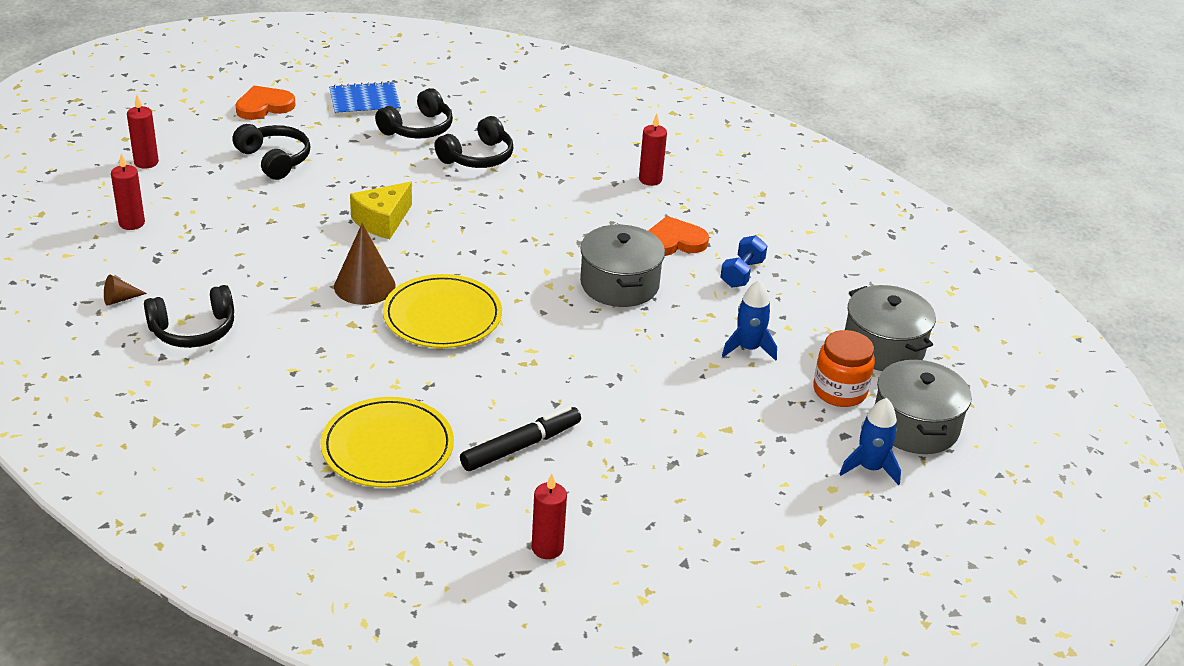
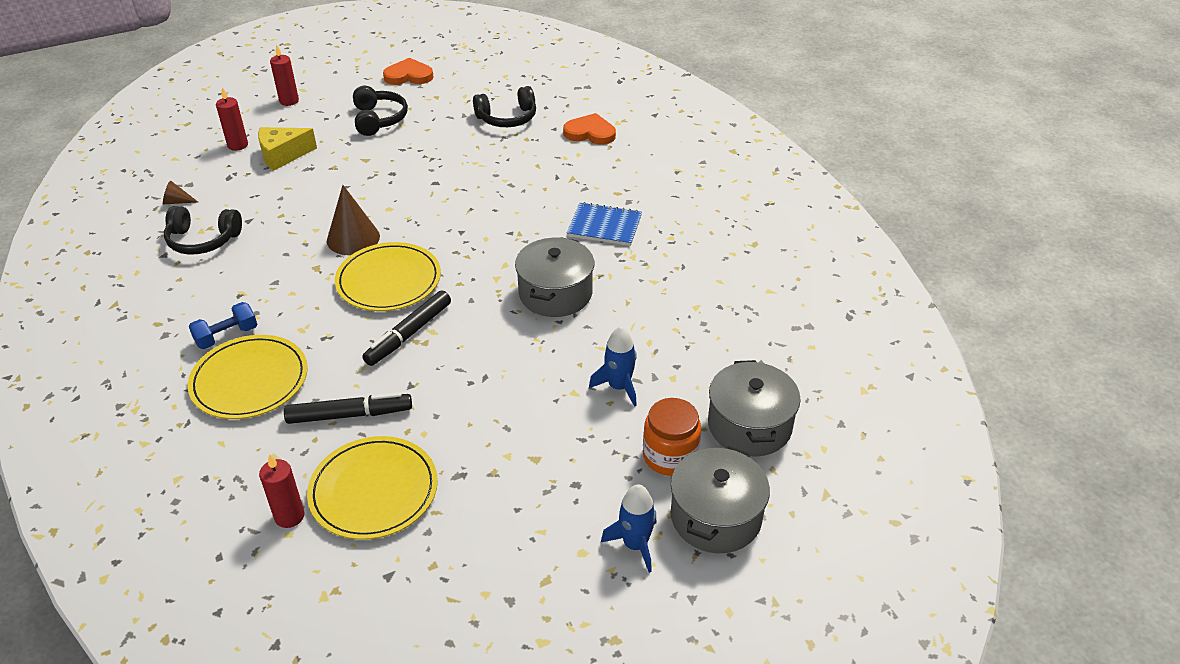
camera: 30 degrees right, 5 degrees up
(364, 101) = (486, 87): blue notebook -> blue notebook (604, 226)
(382, 221) = (413, 188): yellow cheese -> yellow cheese (283, 155)
(478, 157) = (533, 152): black headphones -> none
(510, 359) = (408, 334): none -> black marker
(606, 501) = (374, 491): none -> yellow plate
(650, 179) = (662, 206): red candle -> none
(674, 241) = (636, 267): orange heart -> orange heart (590, 133)
(742, 273) = (672, 314): blue dumbbell -> blue dumbbell (226, 336)

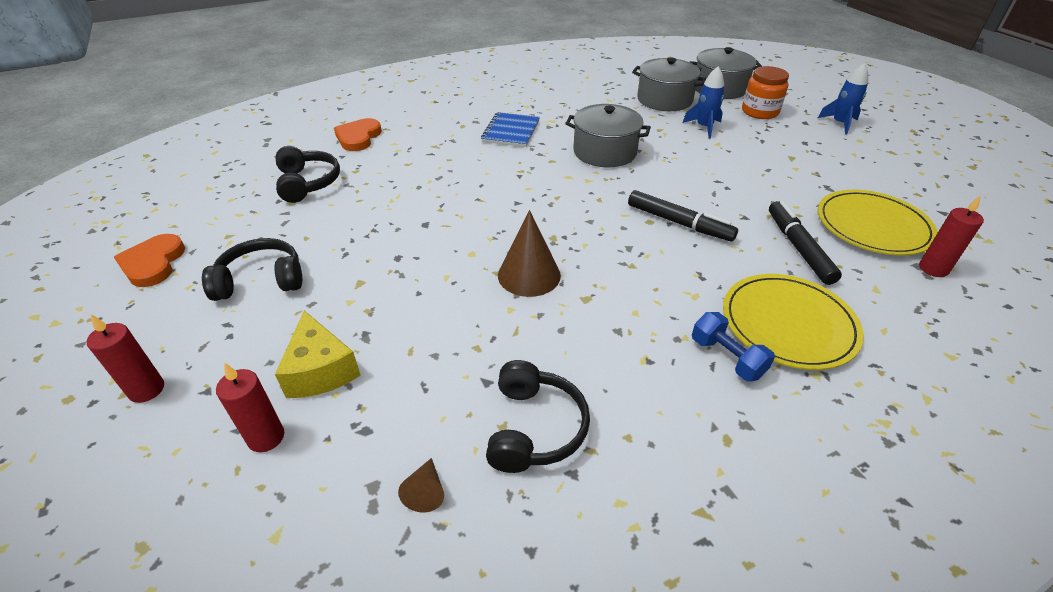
camera: 90 degrees left, 0 degrees up
(388, 280) = (602, 242): yellow plate -> none
(715, 517) = (800, 101): grey pot -> grey pot (664, 100)

